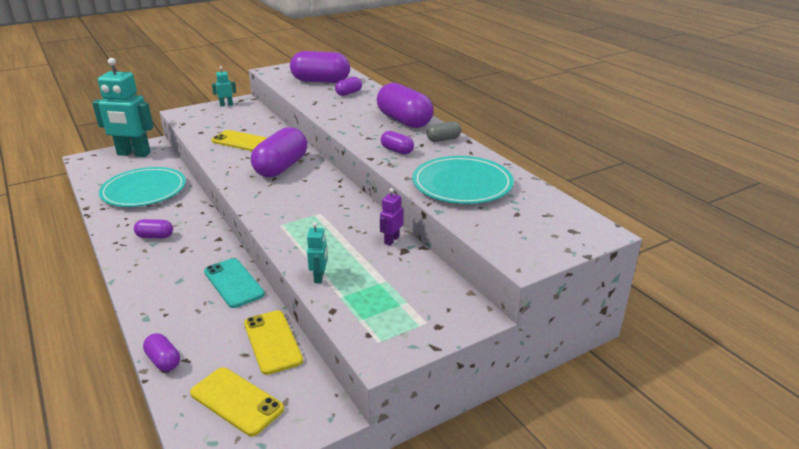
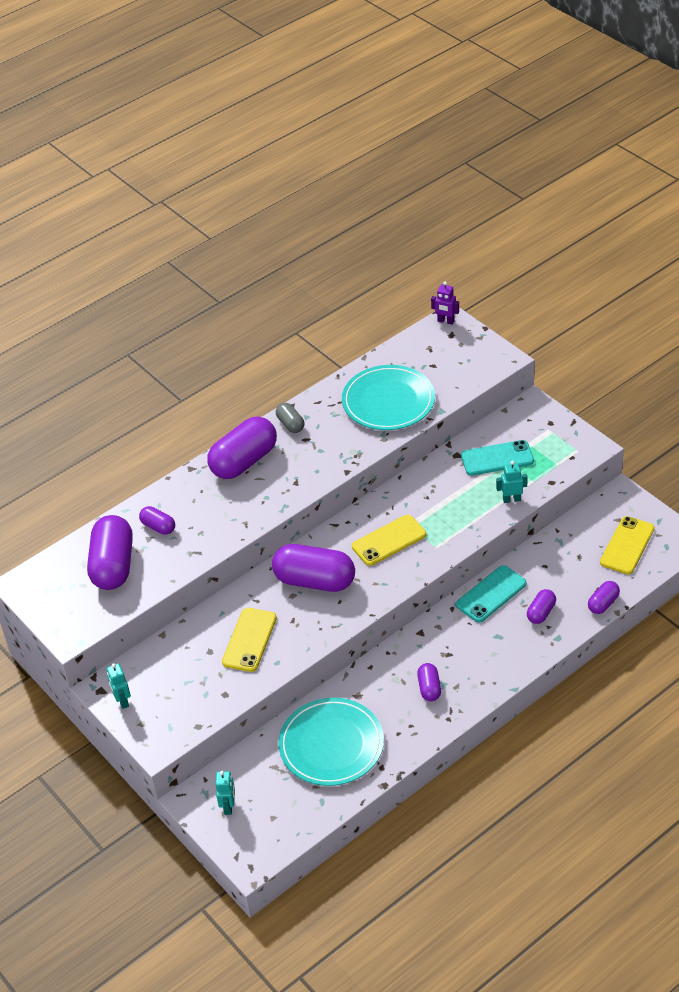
camera: 95 degrees left, 15 degrees up
(133, 154) = (228, 806): turquoise robot -> turquoise robot, size x0.43
(272, 342) = (560, 544): yellow phone -> yellow phone (389, 540)
(388, 276) = (497, 458): none -> turquoise phone
(391, 240) = (443, 465): purple robot -> purple robot (445, 321)
(397, 150) = (325, 455): purple capsule -> purple capsule (541, 612)

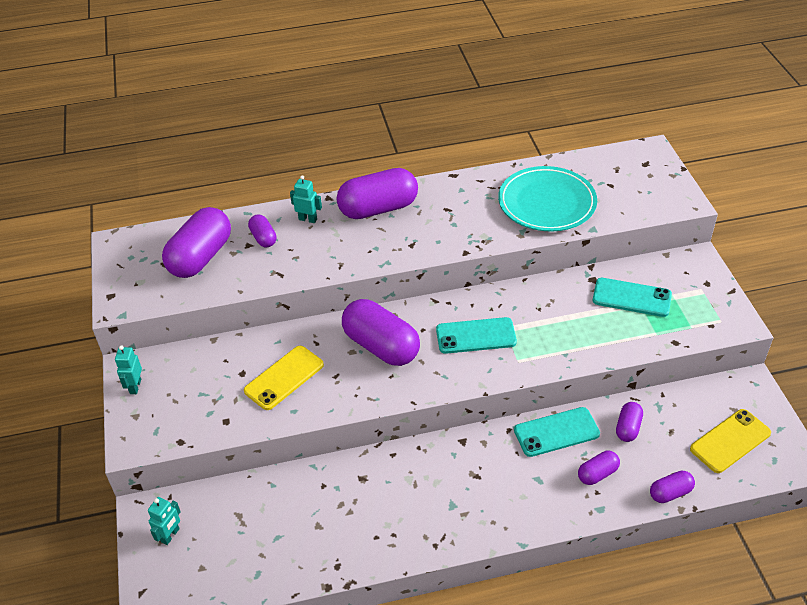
camera: 25 degrees right, 0 degrees up
(290, 424) = (442, 191): grey capsule -> none
(331, 745) = (305, 518): turquoise plate -> none
(389, 540) = (476, 336): yellow phone -> turquoise phone
(429, 688) = (436, 503): purple capsule -> purple capsule (628, 428)
(445, 321) = (647, 150): purple robot -> none
(511, 499) = (623, 343): turquoise robot -> turquoise robot (308, 219)

